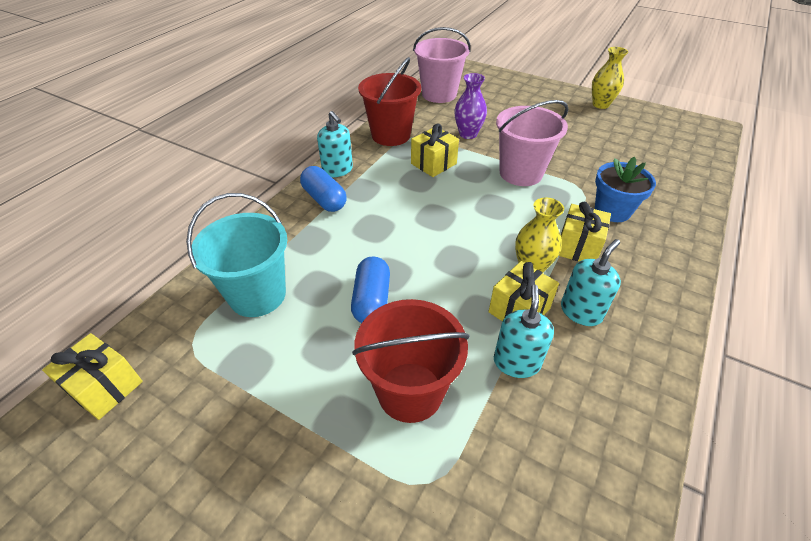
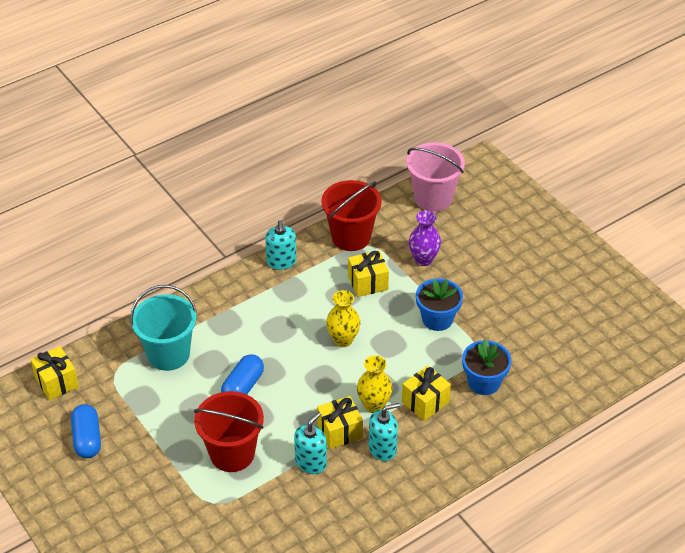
camera: 25 degrees right, 0 degrees up
(324, 199) = (255, 288): blue capsule -> blue capsule (87, 439)
(521, 173) = (437, 319): pink bucket -> blue flower pot
(600, 104) = (590, 266): yellow vase -> yellow vase (343, 340)

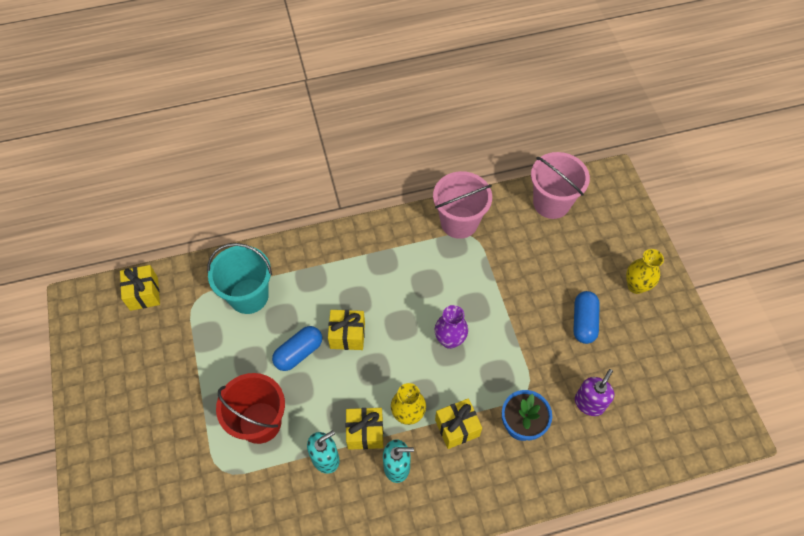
camera: 20 degrees right, 15 degrees up
(87, 439) = (144, 362): blue capsule -> blue capsule (583, 322)
(281, 262) = (386, 229): turquoise soap dispenser -> none
(343, 340) = (408, 332): yellow vase -> yellow vase (636, 286)
(351, 237) = (459, 222): red bucket -> pink bucket
(368, 283) = (455, 277): yellow gift -> yellow gift (347, 335)
(423, 259) = (517, 267): purple vase -> purple vase (449, 340)
(437, 319) = (504, 338): blue flower pot -> none
(538, 348) = (589, 403): none -> purple soap dispenser

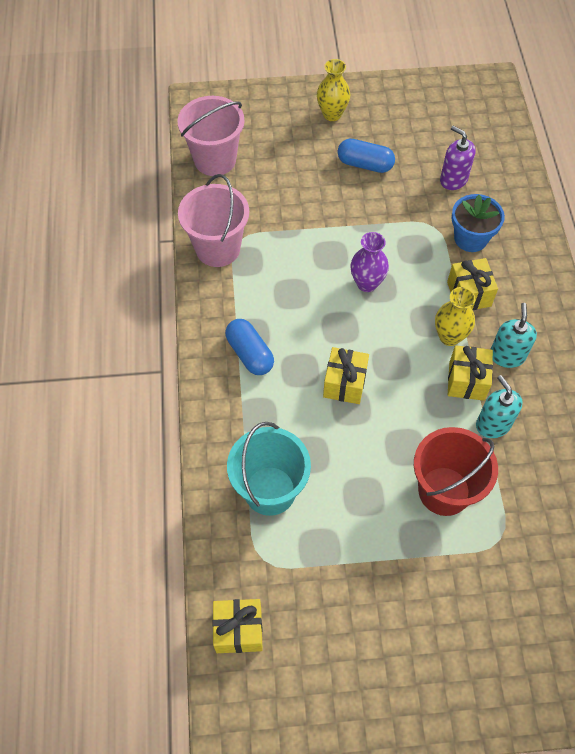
camera: 80 degrees left, 0 degrees up
(299, 353) = (359, 439): blue capsule -> blue capsule (250, 354)

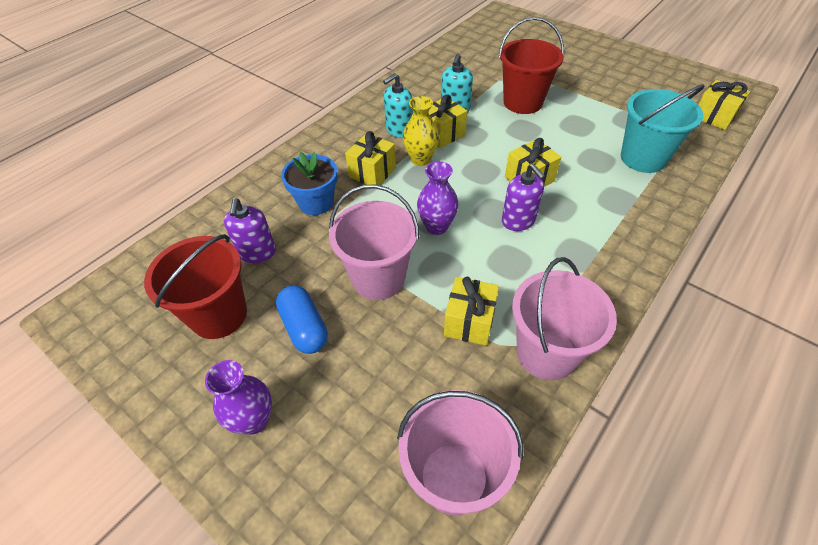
camera: 135 degrees left, 10 degrees down
(250, 354) = (590, 241): blue capsule -> none
(278, 234) = (469, 321): none -> yellow gift
(315, 333) = (518, 221): none -> purple soap dispenser
(332, 114) = (254, 420): yellow vase -> purple vase
(360, 220) = (378, 278): none -> pink bucket
(419, 136) = (219, 315): none -> red bucket

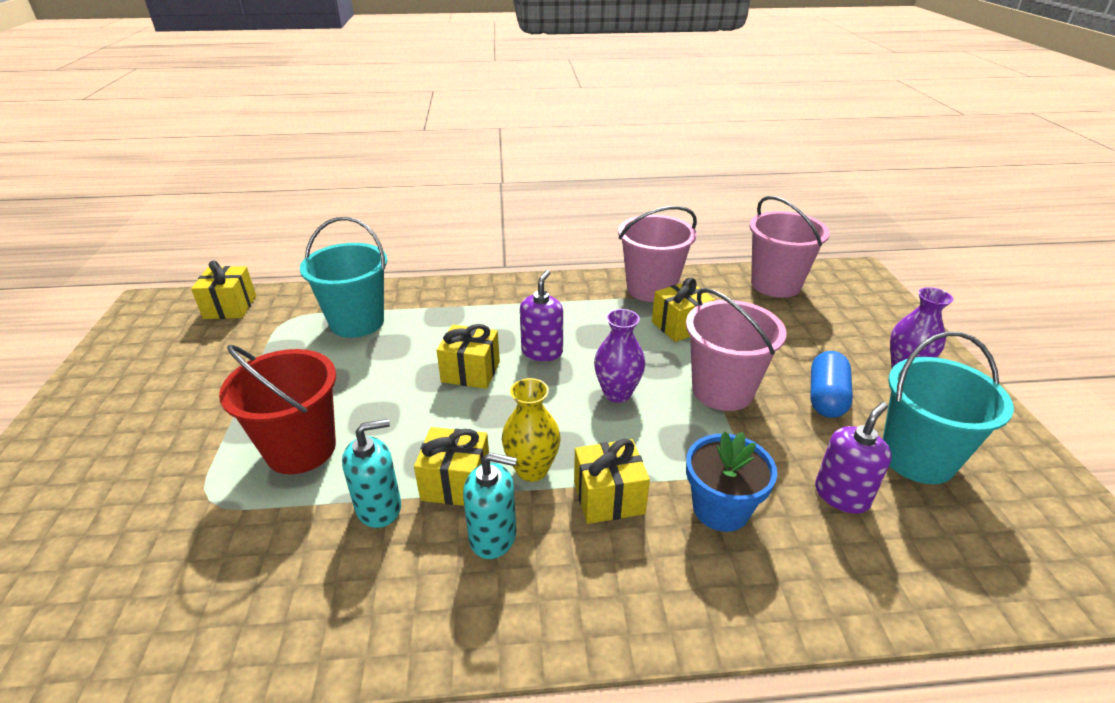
camera: 135 degrees left, 15 degrees down
(219, 315) = (917, 458): red bucket -> turquoise bucket

